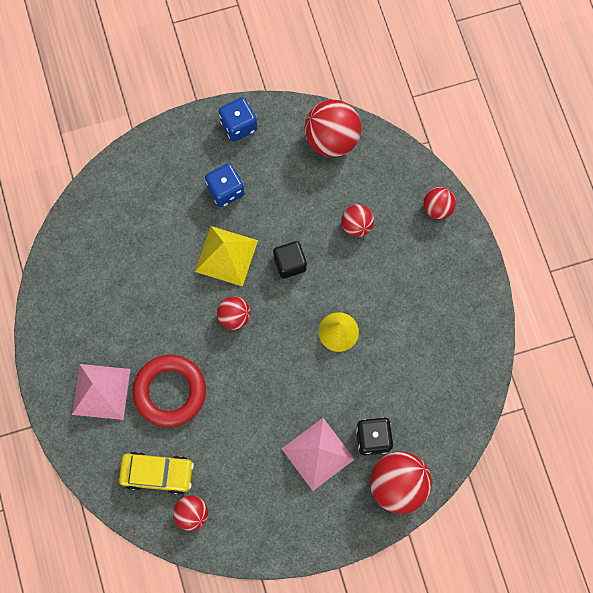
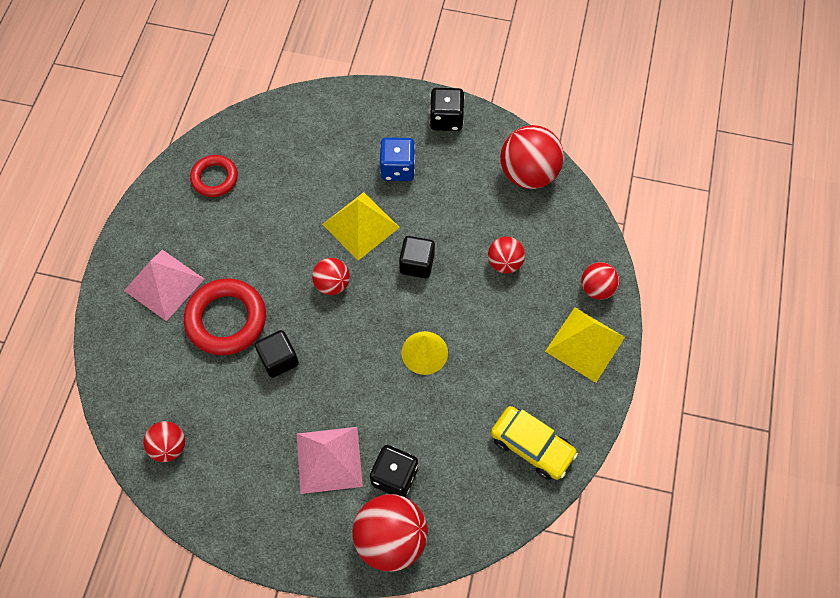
camera: 30 degrees right, 10 degrees down
(81, 280) = (215, 178): none -> red ring
(157, 473) = (163, 389): yellow car -> yellow car (532, 446)
(231, 400) = (279, 359): none -> black cube
(238, 125) = (446, 119): blue dice -> black dice
(453, 258) = (585, 344): none -> yellow pyramid

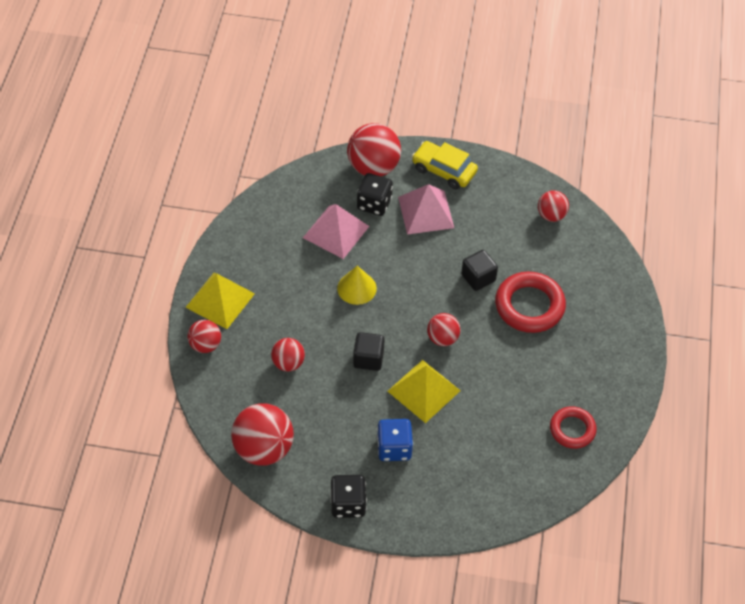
camera: 175 degrees right, 10 degrees down
(164, 284) = (591, 331): pink pyramid -> pink pyramid (336, 232)
(532, 446) = (268, 227): yellow car -> yellow car (444, 170)

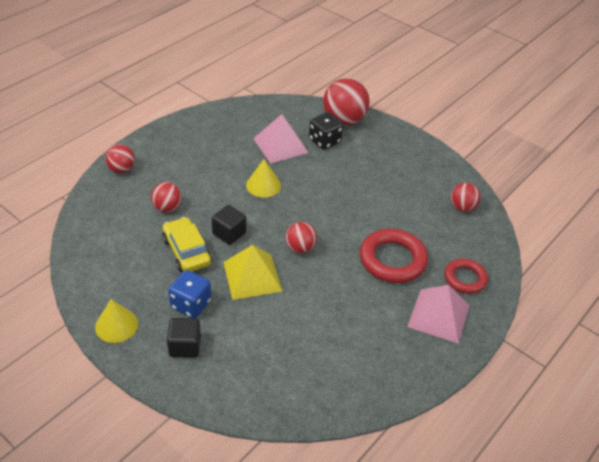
camera: 30 degrees right, 10 degrees down
(220, 300) = (159, 148): yellow pyramid -> none
(264, 449) = (93, 253): red ball -> none
(348, 504) = (116, 325): black dice -> yellow cone
(425, 212) = (360, 162): pink pyramid -> pink pyramid (438, 315)
(444, 170) = (396, 143): yellow car -> yellow car (186, 251)
(478, 278) = (365, 221): black cube -> black cube (185, 346)
(572, 429) = (355, 370): red ring -> red ring (465, 278)

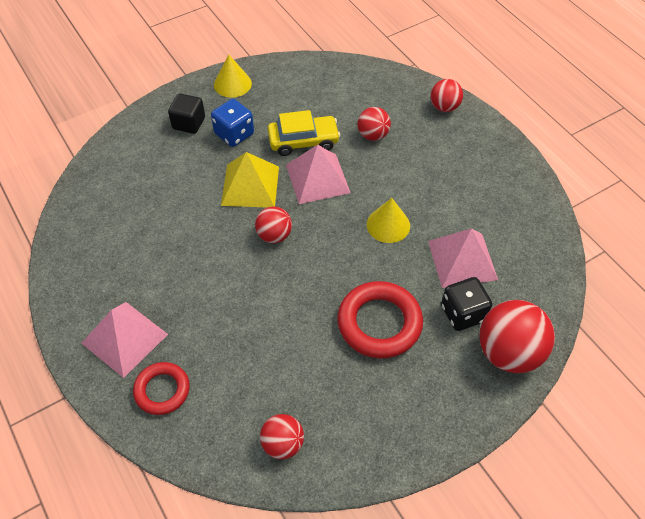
camera: 110 degrees right, 10 degrees up
(229, 233) = (317, 178): black cube -> pink pyramid
(392, 260) = (222, 321): red ring -> red ring (379, 323)

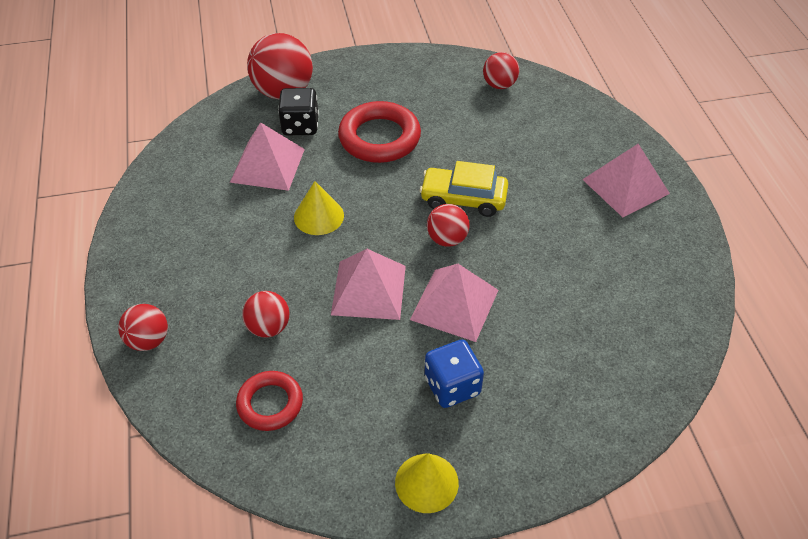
camera: 160 degrees left, 5 degrees down
(162, 390) = (593, 140): red ring -> red ring (270, 403)
(189, 123) = (513, 426): black cube -> none
(250, 185) = (454, 304): yellow pyramid -> pink pyramid
(303, 141) = (362, 346): yellow car -> yellow car (463, 199)

